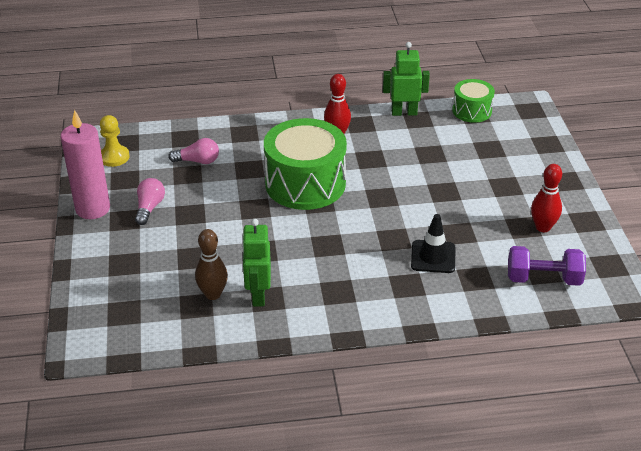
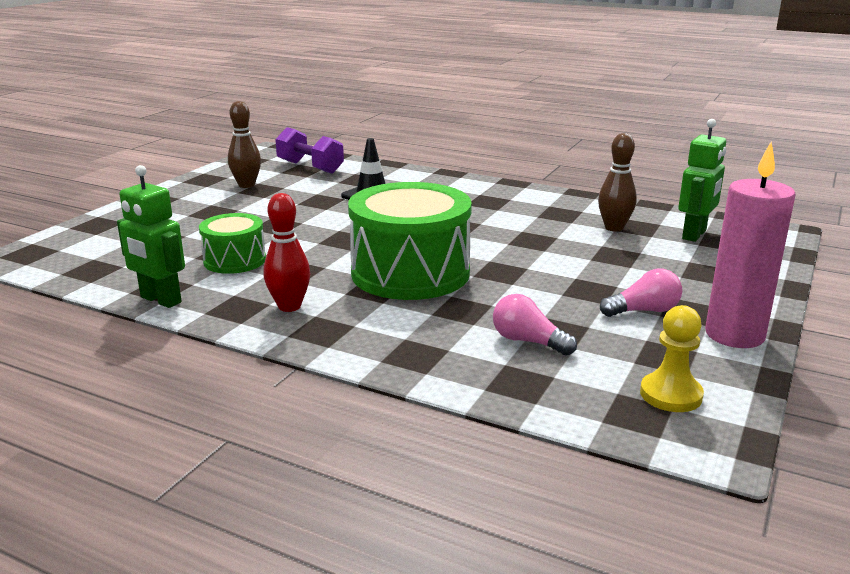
camera: 145 degrees left, 15 degrees down
(149, 208) = (643, 311): pink light bulb -> pink light bulb turned 150 degrees counterclockwise
(258, 295) = (567, 216): green robot -> green robot (694, 235)
(472, 111) = (85, 273): green drum -> green drum (234, 260)
(543, 227) = (246, 185): red bowling pin -> brown bowling pin

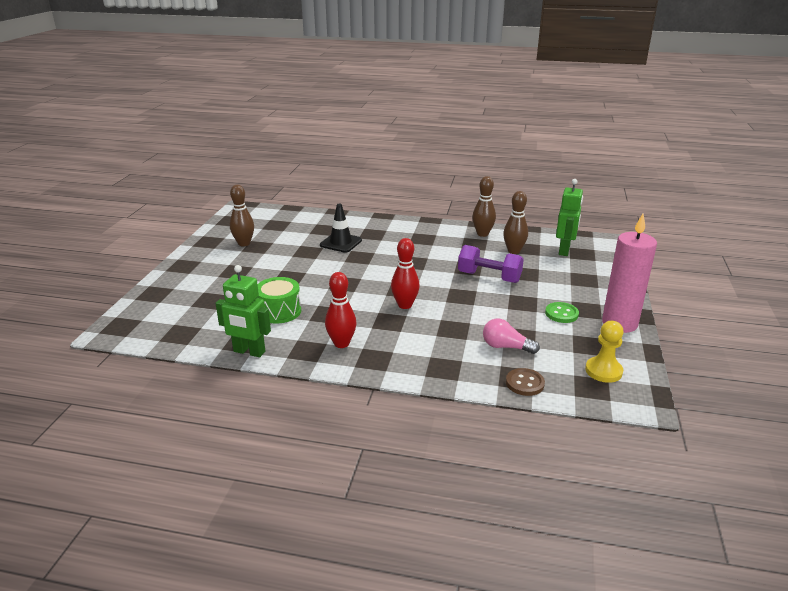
camera: 15 degrees left, 5 degrees up
(310, 167) = (281, 222): purple dumbbell -> purple dumbbell (489, 277)
(410, 273) = (405, 305): green drum -> red bowling pin
(528, 392) = (524, 383): none -> brown button
(579, 204) = (482, 234): none -> brown bowling pin
(643, 311) = (561, 314): pink light bulb -> green button

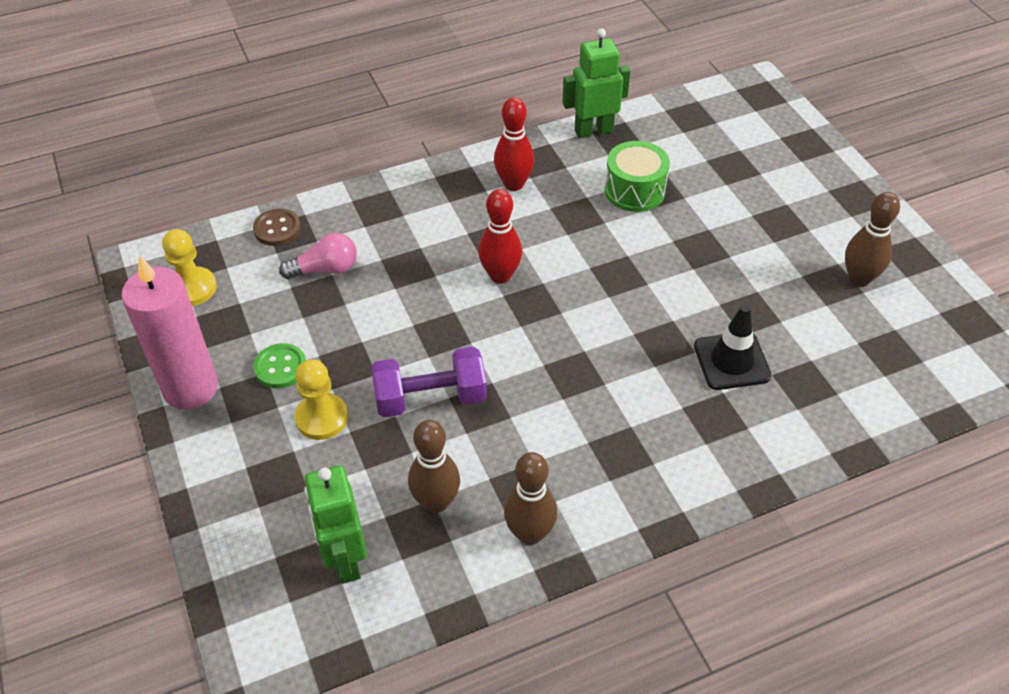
camera: 145 degrees right, 20 degrees up
(549, 289) = (322, 418): none -> yellow pawn

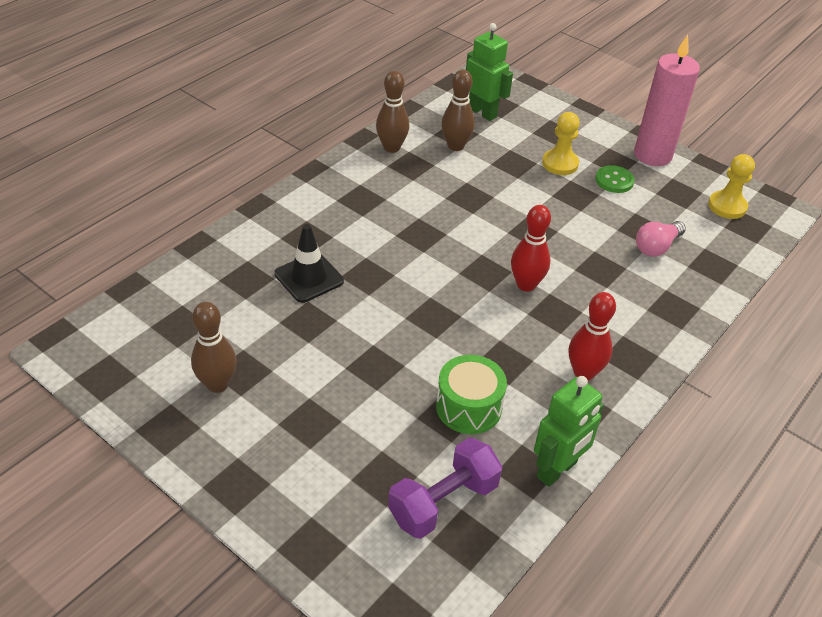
camera: 150 degrees right, 5 degrees down
(277, 229) = (726, 264): brown button -> none
(430, 398) = (504, 192): purple dumbbell -> purple dumbbell (443, 502)

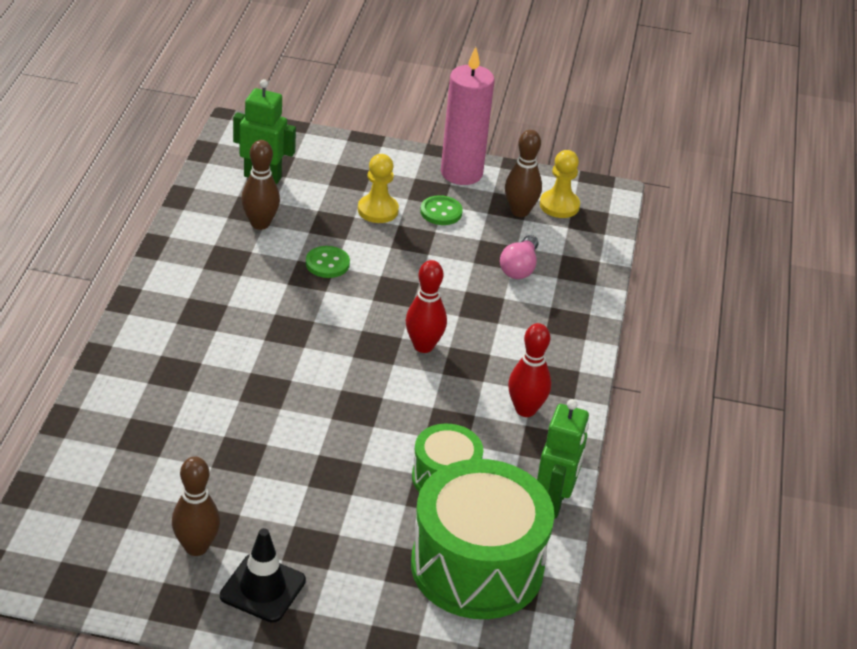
camera: 30 degrees left, 5 degrees down
(309, 277) = (208, 412): black traffic cone -> black traffic cone (262, 588)
(391, 147) = (194, 246): brown bowling pin -> brown bowling pin (519, 211)
(443, 502) = (477, 566): purple dumbbell -> green drum
(489, 192) = (327, 263): none -> green button

